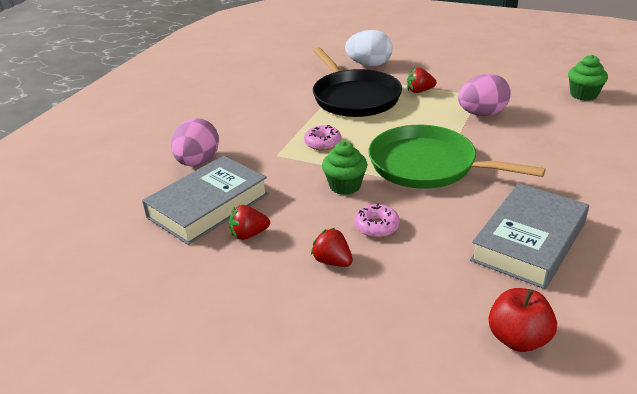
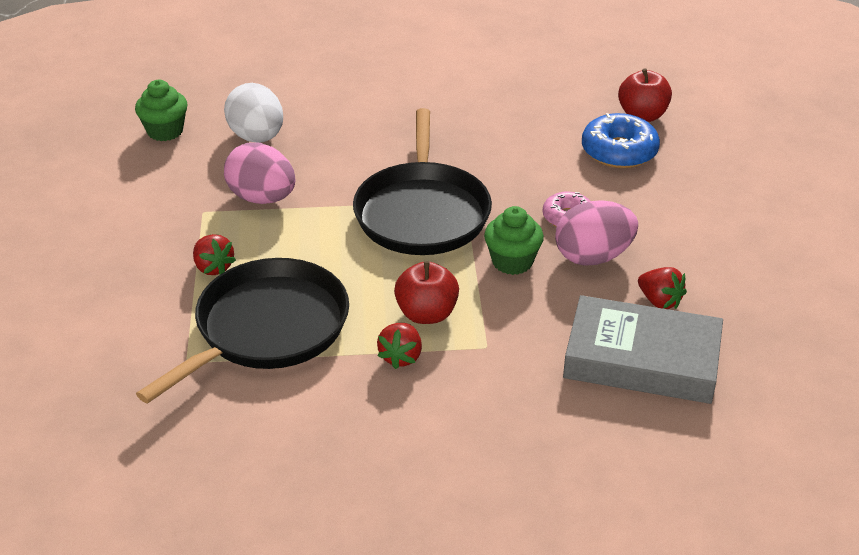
camera: 120 degrees left, 5 degrees up
(198, 162) = (561, 420): pink egg -> pink egg (593, 257)
(322, 143) = (426, 314): pink donut -> red apple
(332, 261) = (645, 229): red strawberry -> red strawberry (401, 357)
(369, 65) = (126, 351): white egg -> white egg (257, 137)
(427, 165) = (422, 212): green pan -> black pan
(456, 292) = (619, 151): none -> blue donut
(529, 241) = (514, 127): grey book -> none

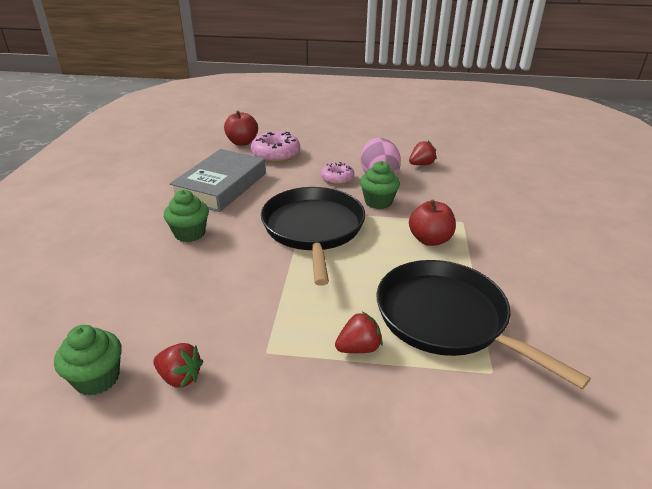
camera: 80 degrees left, 5 degrees down
(257, 137) = (158, 307): white egg -> none
(262, 198) = (261, 309): pink egg -> none
(385, 126) = (190, 233): none -> green cupcake
(401, 357) = (475, 255): red strawberry -> red strawberry (180, 377)
(422, 212) = (313, 229): black pan -> black pan turned 105 degrees counterclockwise
(619, 151) = (275, 154): blue donut -> pink donut
(642, 359) = (470, 176): grey book -> grey book (221, 186)

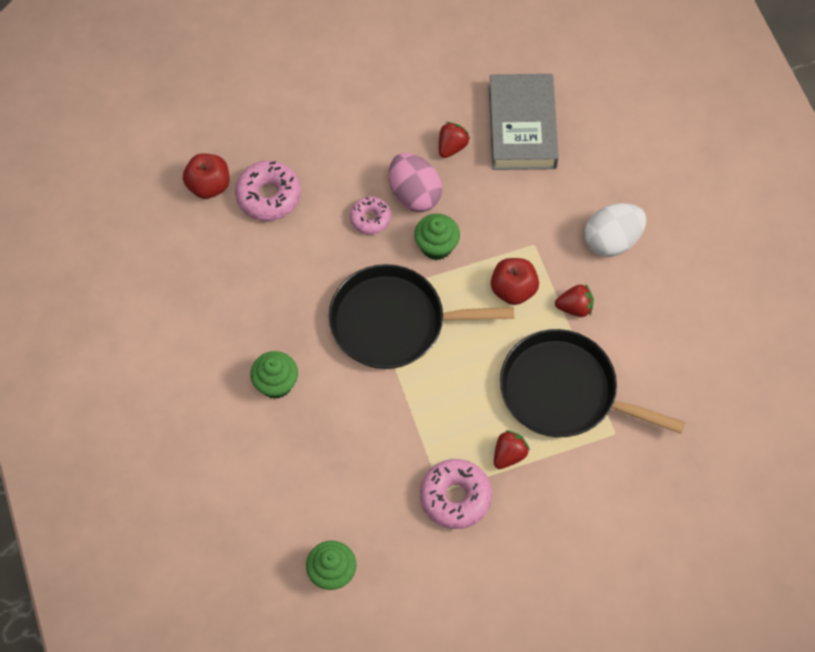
camera: 25 degrees left, 30 degrees up
(180, 377) = (392, 543): red strawberry -> red strawberry (575, 307)
(221, 186) = (250, 290): grey book -> grey book (522, 127)
(277, 363) = (455, 497): none -> pink donut
(313, 229) = (394, 322): black pan -> black pan turned 60 degrees counterclockwise
(537, 237) = (612, 240): none -> white egg

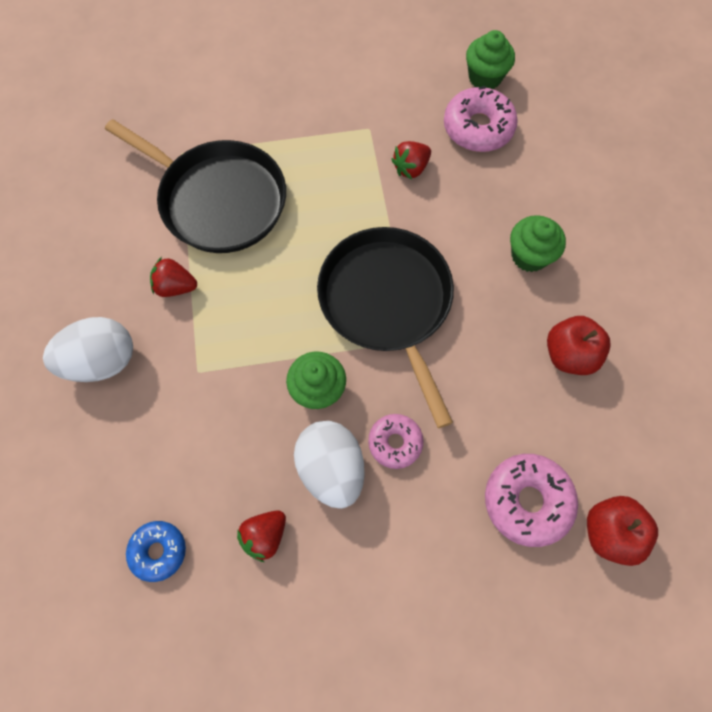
camera: 170 degrees left, 5 degrees up
(394, 322) = (387, 303): black pan -> black pan turned 120 degrees counterclockwise
(414, 194) = (331, 468): pink egg -> white egg
(455, 497) = (356, 121): pink donut -> pink donut (478, 128)
(509, 455) = (293, 149): red strawberry -> red strawberry (411, 168)
(513, 290) = (239, 319): red apple -> red apple (569, 354)
(522, 127) = (158, 551): grey book -> blue donut

